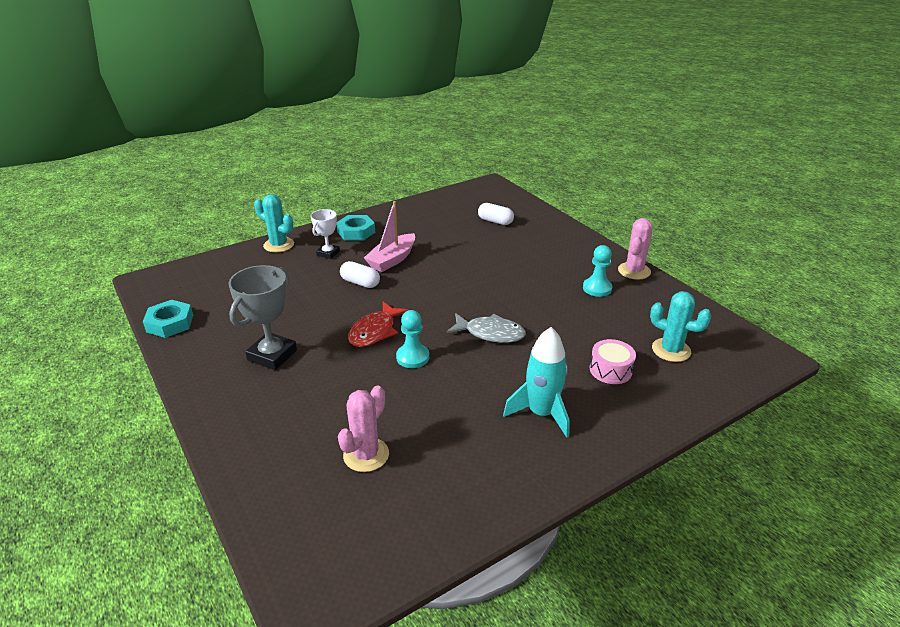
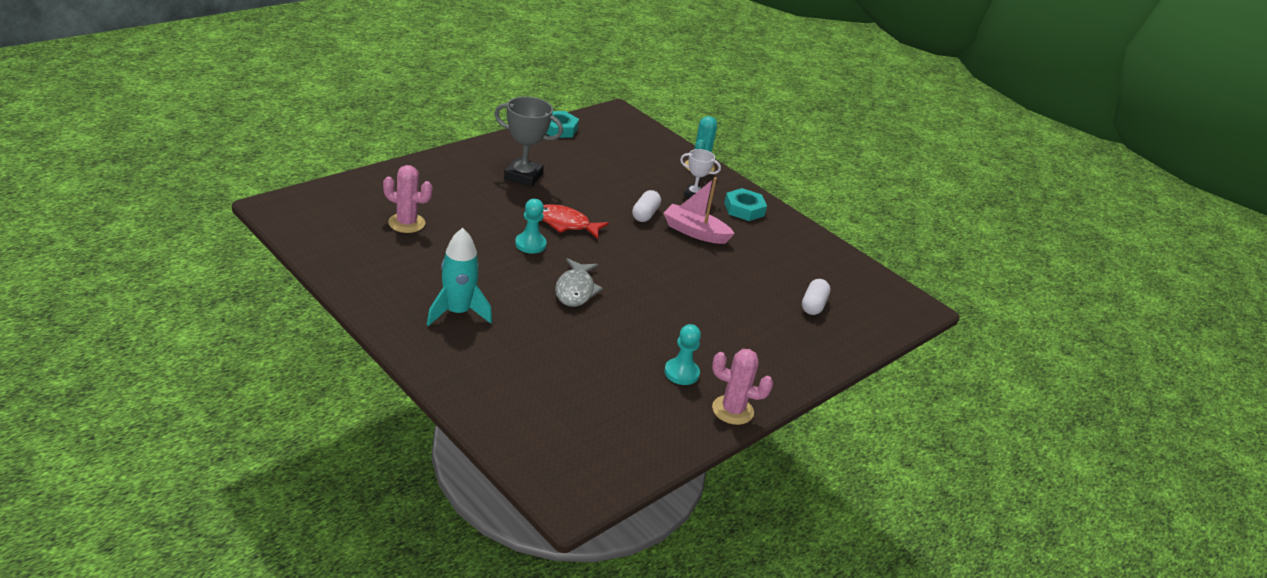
camera: 75 degrees right, 0 degrees up
(610, 370) = (526, 363): pink drum -> none
(671, 350) = (568, 414): turquoise cactus -> none

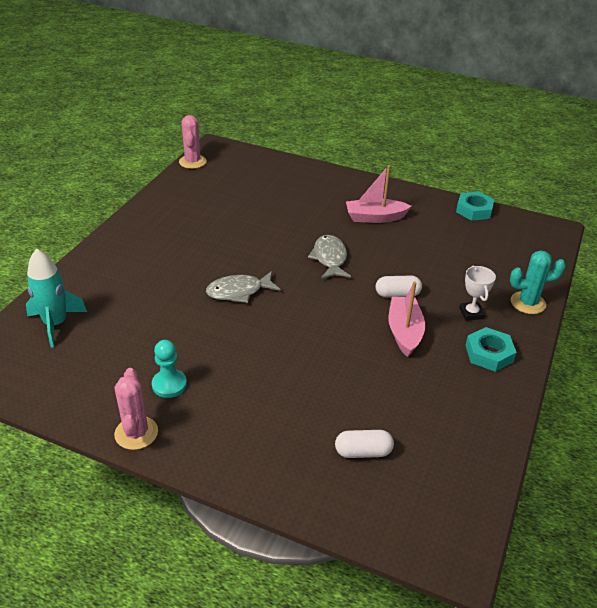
camera: 70 degrees right, 5 degrees up
(406, 223) = (249, 193): pink cactus -> pink cactus (192, 162)
(457, 312) = (159, 249): turquoise rocket -> turquoise rocket (56, 324)
(523, 176) = (375, 217): grey trophy -> pink boat
(530, 244) = (280, 251): turquoise pawn -> none
(566, 224) = (330, 258): red fish -> grey fish

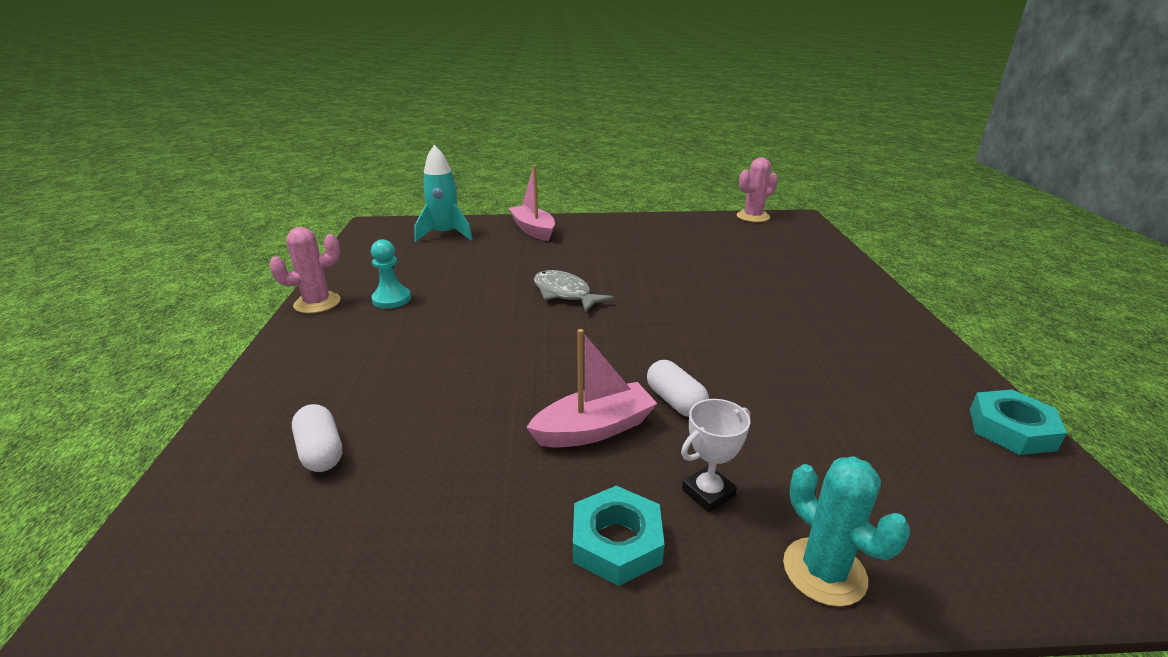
camera: 65 degrees right, 10 degrees down
(330, 258) = (691, 330): grey fish -> none
(375, 217) = (828, 340): pink boat -> pink boat (533, 230)

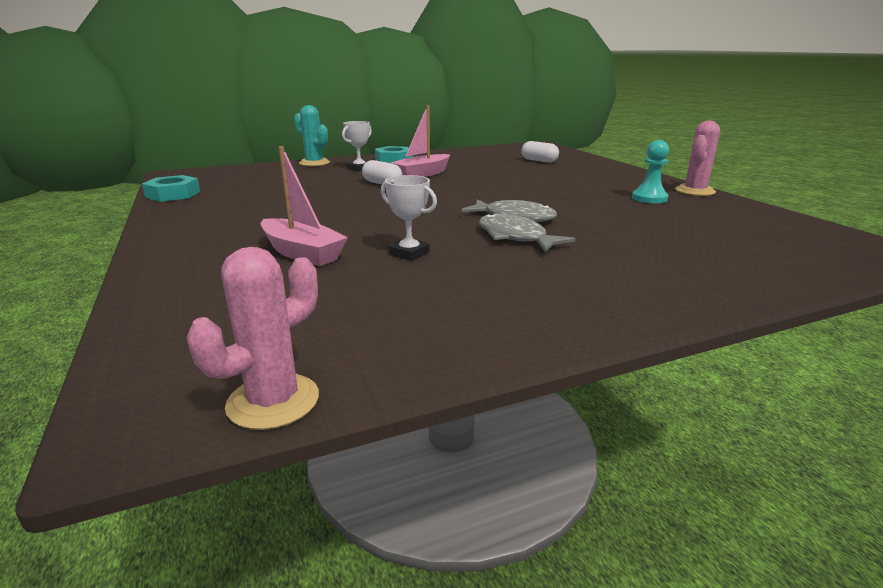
camera: 160 degrees right, 5 degrees down
(445, 234) = (772, 254): turquoise rocket -> none
(533, 230) = (680, 279): pink boat -> pink boat (302, 253)
(590, 272) = (515, 237): none -> grey fish
(681, 269) = (409, 253): none -> white trophy

